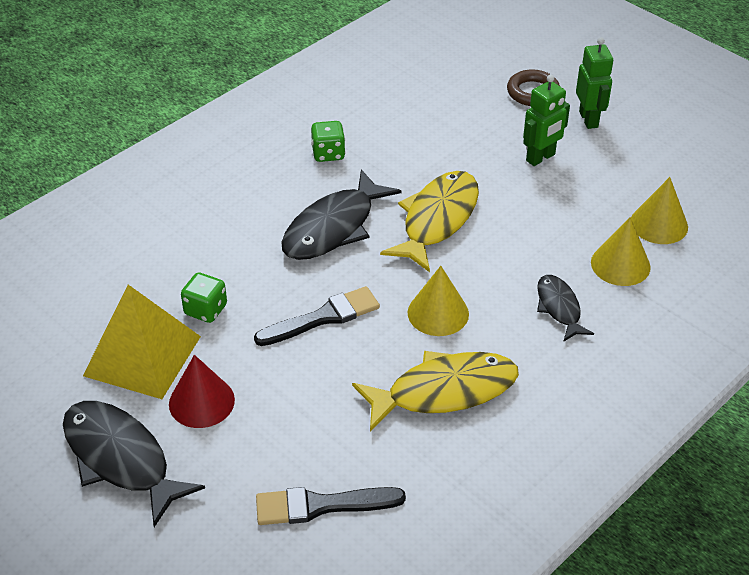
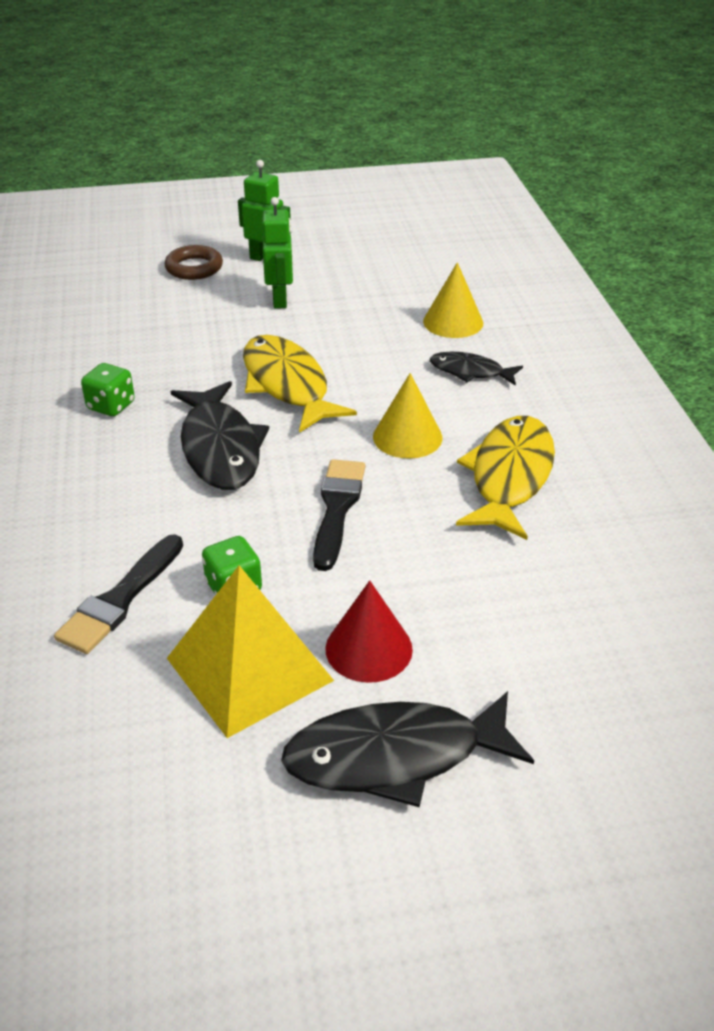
camera: 55 degrees left, 5 degrees down
(321, 506) = (590, 620): black brush -> black brush (120, 599)
(659, 224) = (428, 285): yellow cone -> none

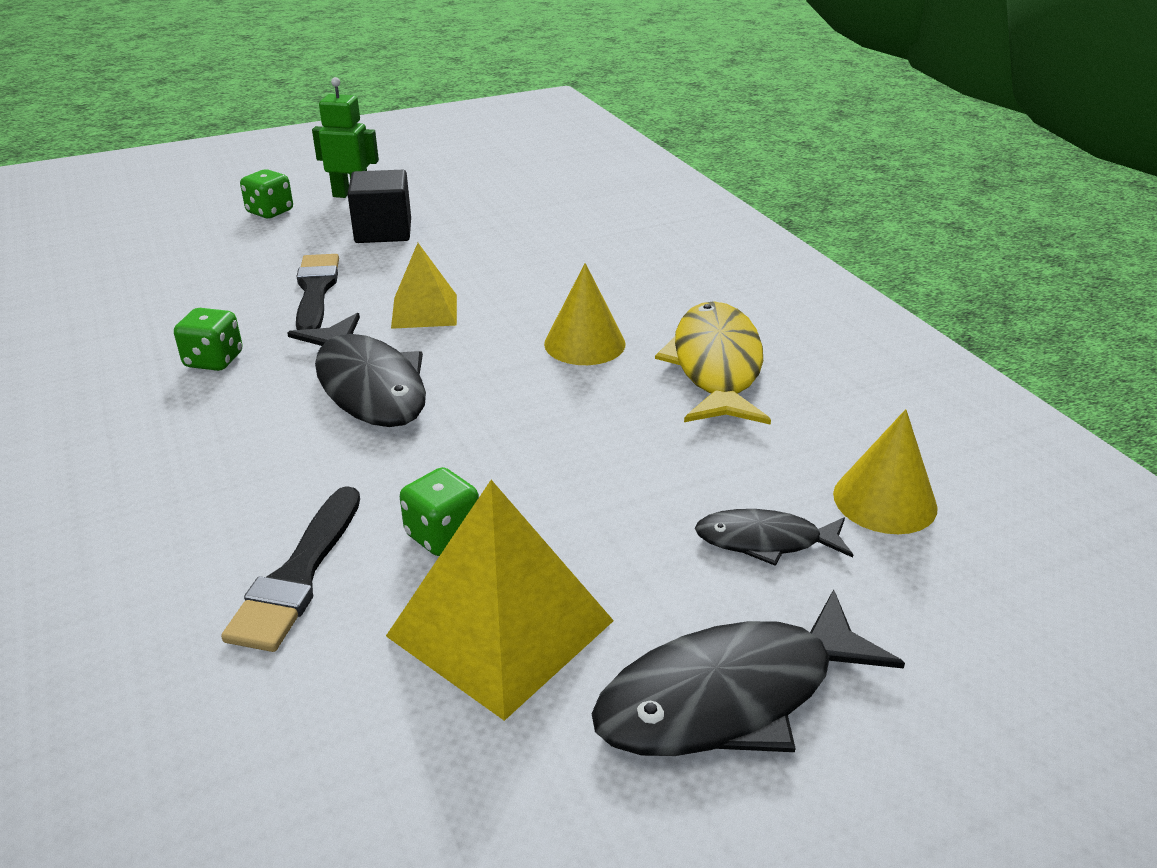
camera: 15 degrees left, 5 degrees down
(194, 268) = (270, 212): brown ring -> green dice
(280, 300) = (383, 231): green robot -> black cube
(287, 385) = (424, 311): yellow fish -> yellow pyramid
(337, 508) = (535, 428): black brush -> black brush (315, 291)
(369, 648) = (640, 575): red cone -> none
(453, 322) = (584, 229): yellow cone -> yellow cone (884, 500)
(470, 372) = (625, 273): black fish -> black fish (765, 541)

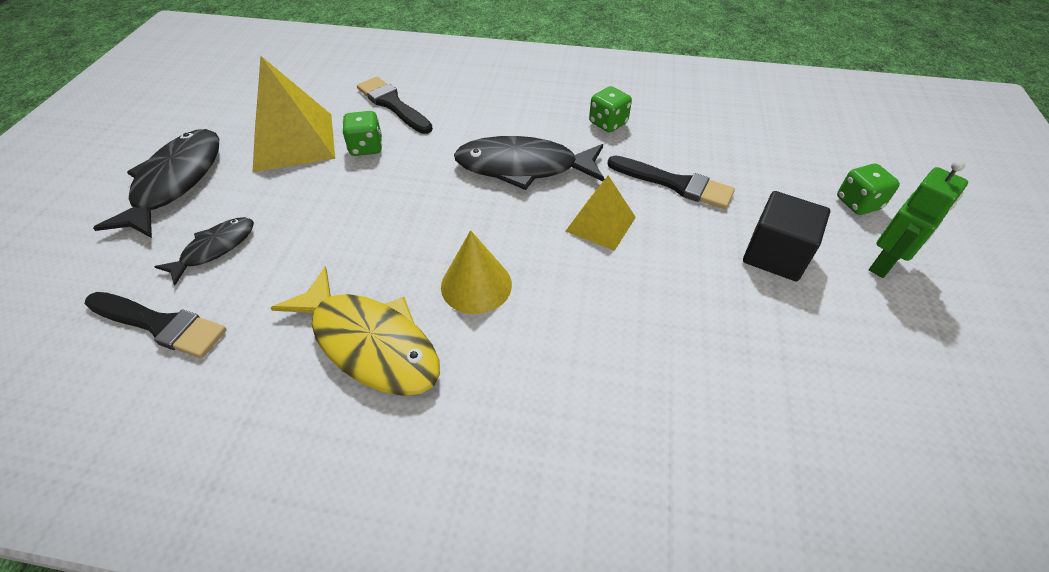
camera: 125 degrees right, 15 degrees up
(884, 500) = (160, 325): yellow cone -> black brush

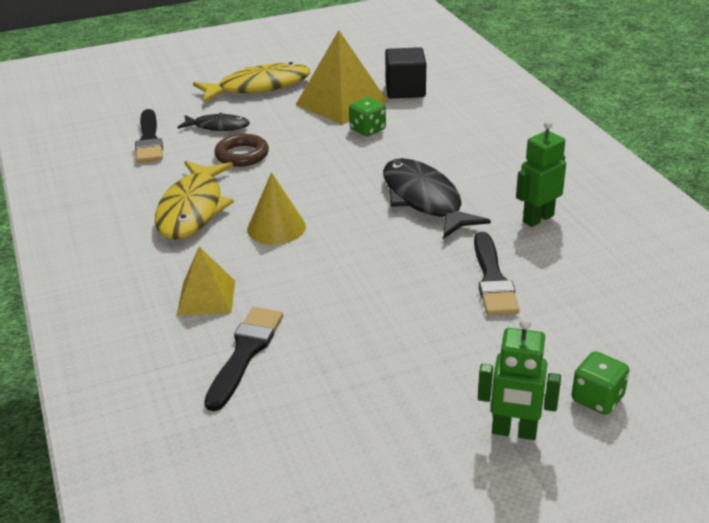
camera: 60 degrees right, 15 degrees down
(176, 182) = (258, 87): black fish -> yellow fish
(302, 253) = (242, 155): none -> brown ring
(392, 104) = (430, 117): black brush -> black brush (245, 353)
(601, 224) = (396, 258): yellow pyramid -> yellow pyramid (206, 297)
(608, 123) = (537, 218): green dice -> green robot
(775, 255) = (455, 360): black cube -> black cube (405, 90)

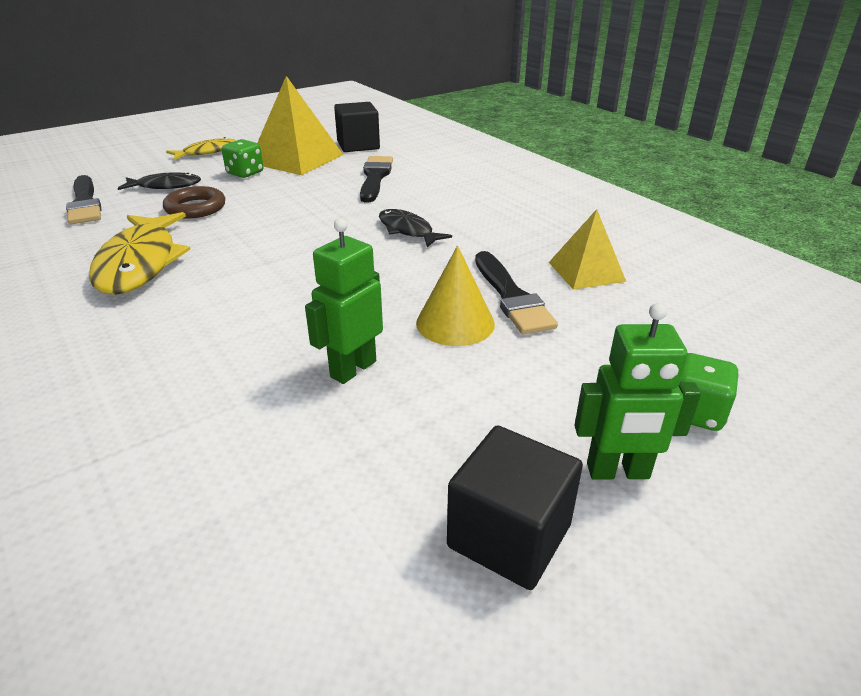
camera: 15 degrees left, 0 degrees up
(206, 297) = (164, 357): yellow pyramid -> yellow pyramid (586, 271)
(245, 353) = (226, 420): black brush -> black brush (375, 177)
(258, 87) = (207, 152): yellow fish -> yellow fish, size x0.57
(276, 227) = (246, 271): yellow cone -> yellow cone (455, 323)
(367, 130) = (329, 177): green dice -> green dice (245, 173)
(419, 460) = (509, 536): none -> black cube
(424, 200) = (407, 230): black fish -> black fish, size x0.57
(537, 218) = (532, 236): green robot -> green robot (353, 369)

